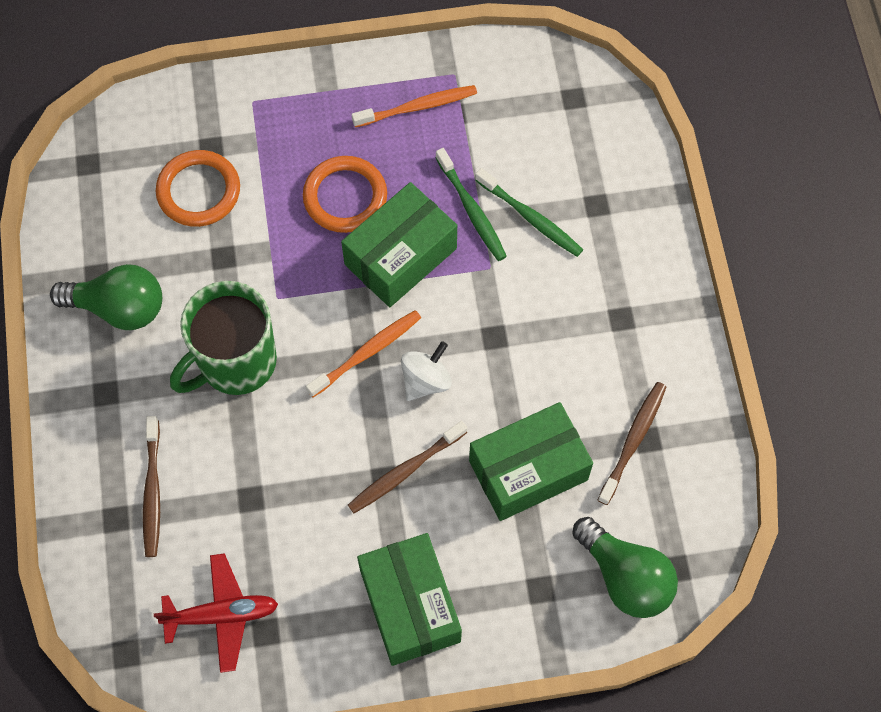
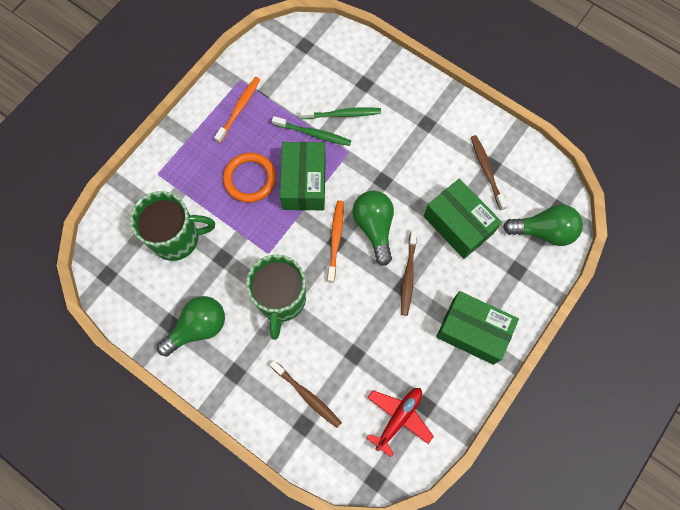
camera: 45 degrees left, 5 degrees up
(199, 191) = (177, 238): orange ring -> green mug
(426, 380) = (374, 227): white spinning top -> green light bulb
(528, 470) = (458, 224): green box -> green box turned 60 degrees counterclockwise

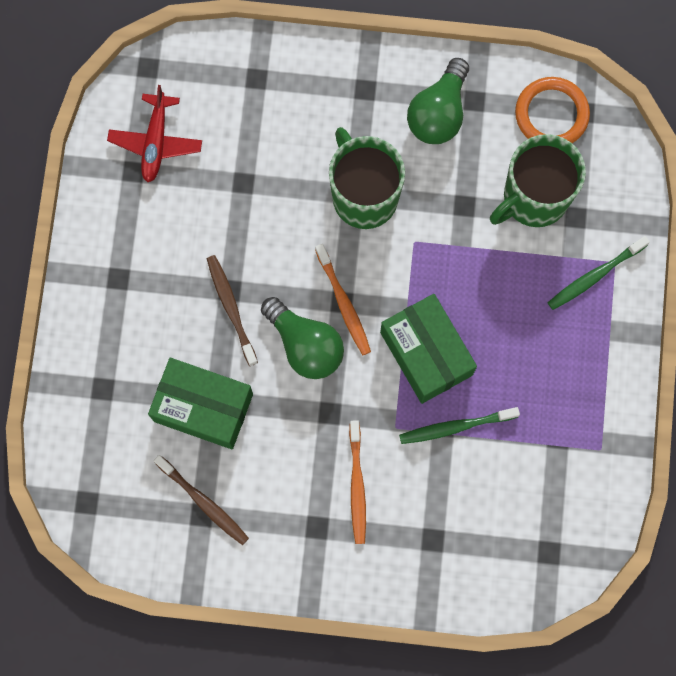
camera: 150 degrees right, 5 degrees up
(239, 109) = (573, 407): orange toothbrush -> orange toothbrush (357, 486)
(250, 179) = (496, 320): orange ring -> orange ring (551, 114)
(307, 395) = (270, 110): brown toothbrush -> none
(342, 114) = (434, 477): green toothbrush -> green toothbrush (595, 276)
(473, 331) = (120, 284): green box -> none
(544, 231) = (92, 459): green light bulb -> none

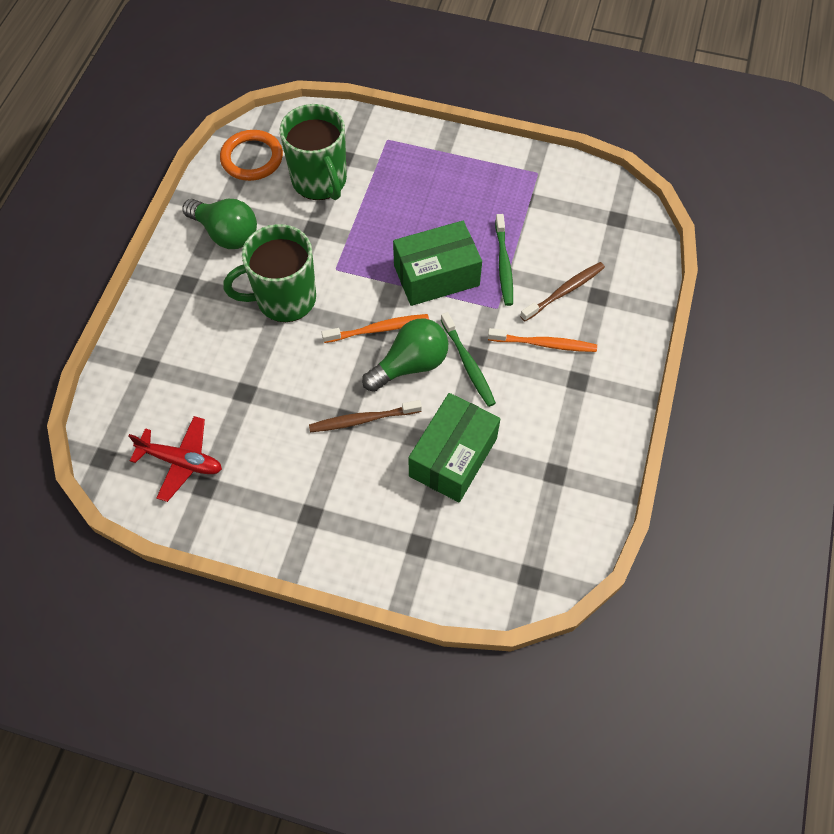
camera: 80 degrees left, 15 degrees down
(203, 502) = (543, 470): brown toothbrush -> brown toothbrush (564, 291)
(595, 276) = (395, 153): green toothbrush -> green toothbrush (468, 364)

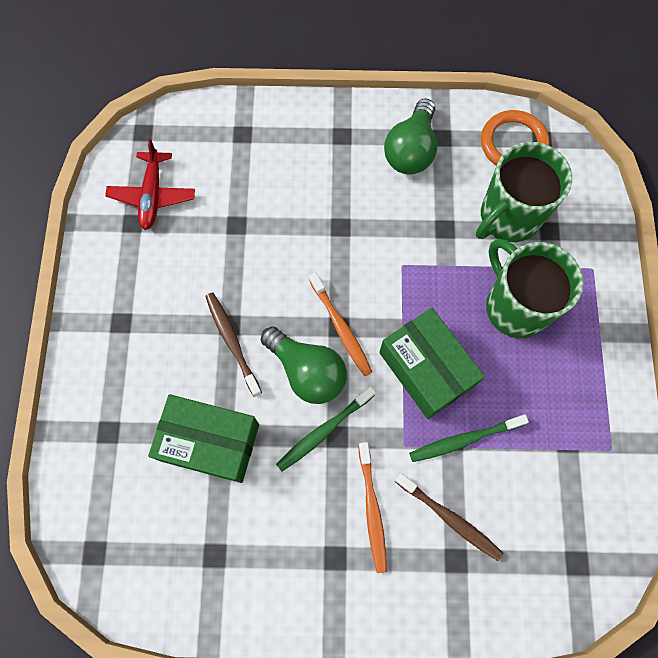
camera: 75 degrees right, 10 degrees up
(284, 299) = (350, 227): green mug -> green mug (515, 306)

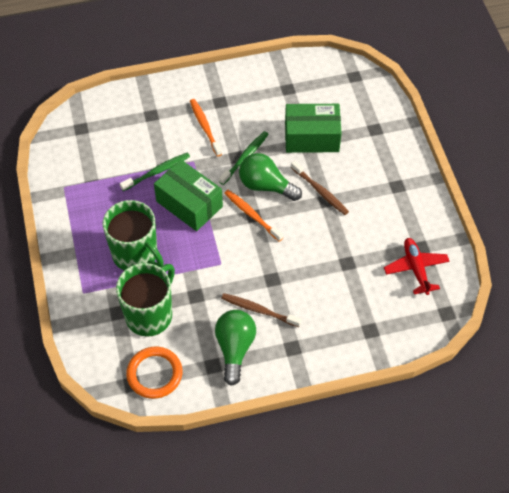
camera: 165 degrees right, 15 degrees down
(449, 518) = (158, 132): brown toothbrush -> brown toothbrush (259, 310)

